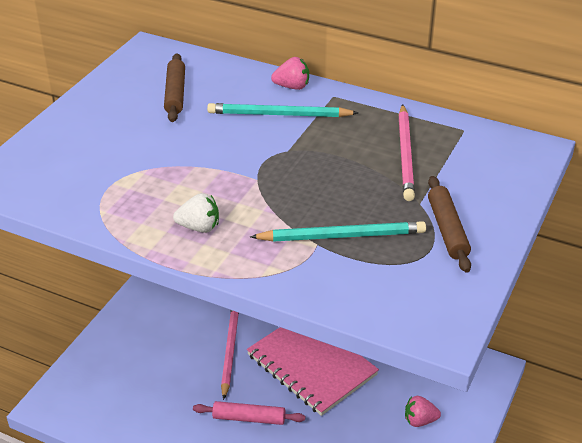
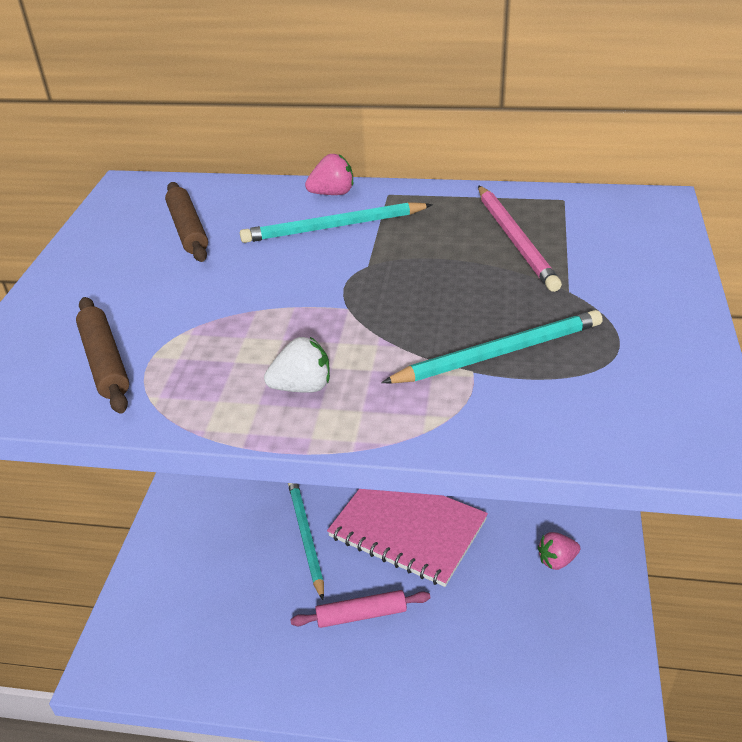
camera: 15 degrees left, 0 degrees up
(230, 350) = (306, 537): pink pencil -> turquoise pencil
(447, 230) = (623, 315): brown rolling pin -> brown rolling pin (104, 362)

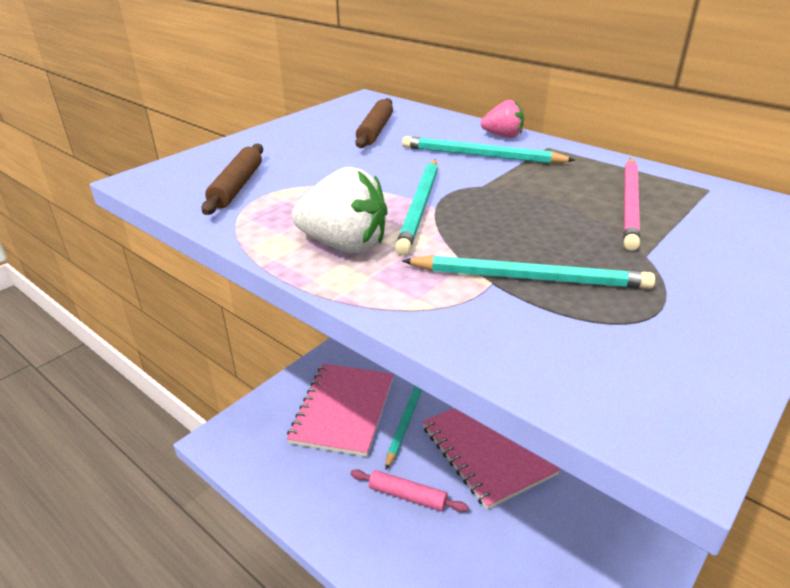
camera: 30 degrees right, 5 degrees down
(229, 561) = (343, 410): none -> pink notebook
(302, 387) = (344, 245): white strawberry -> white strawberry, size x1.62
(333, 313) = (420, 207): none -> turquoise pencil
(557, 560) = (601, 540): pink strawberry -> none

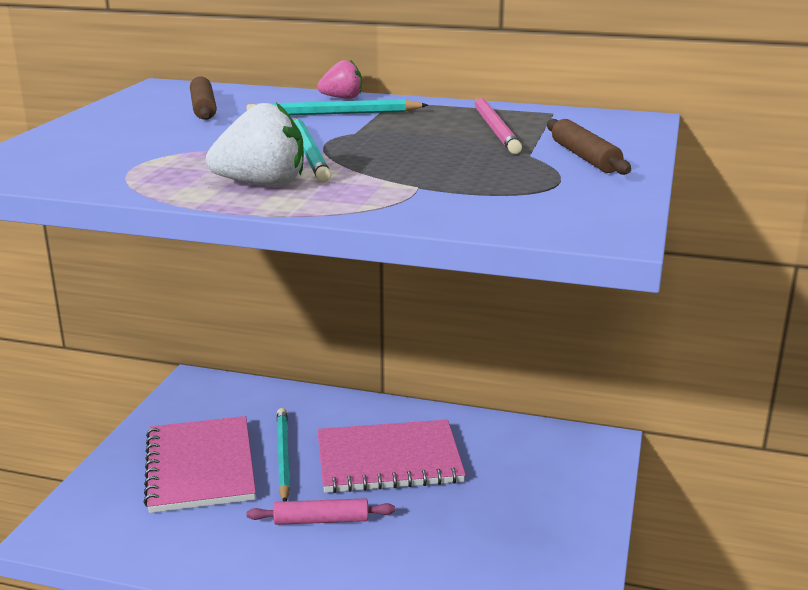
camera: 25 degrees left, 10 degrees down
(236, 186) = (97, 163): brown rolling pin -> brown rolling pin (584, 157)
(487, 450) = (388, 460): pink notebook -> pink notebook turned 45 degrees counterclockwise
(529, 278) = (446, 179): turquoise pencil -> none

